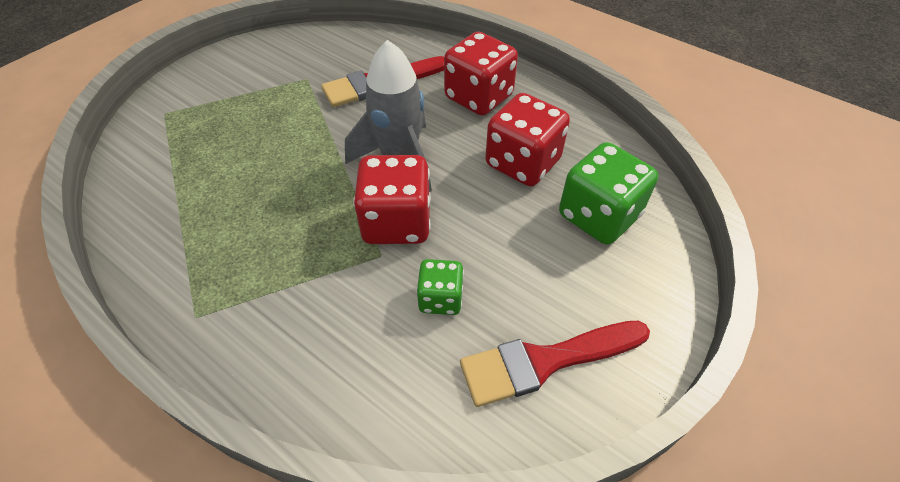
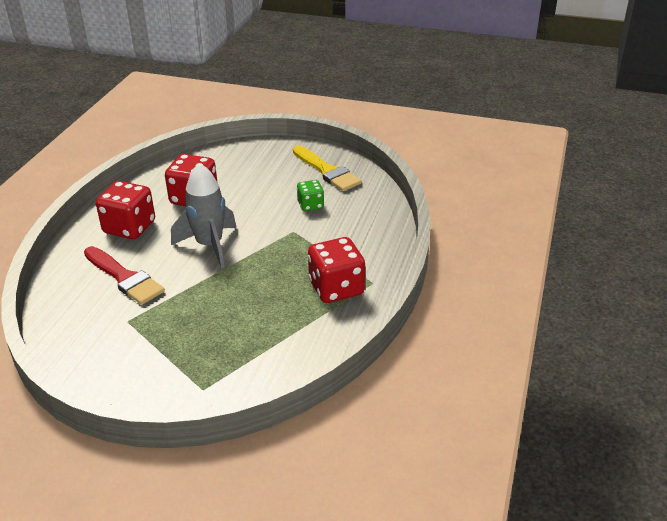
camera: 110 degrees left, 15 degrees down
(396, 222) = (266, 232): red dice -> red dice (336, 288)
(545, 361) = (327, 171): red brush -> yellow brush
(598, 216) = (228, 168): green dice -> none

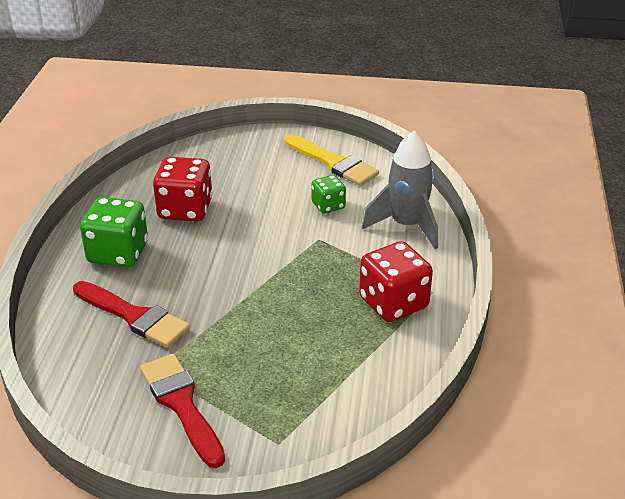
camera: 10 degrees left, 0 degrees up
(129, 228) = (118, 253): red dice -> green dice
(137, 350) = (181, 405): none -> red brush
(209, 245) = (224, 266): grey rocket -> grey rocket (406, 226)

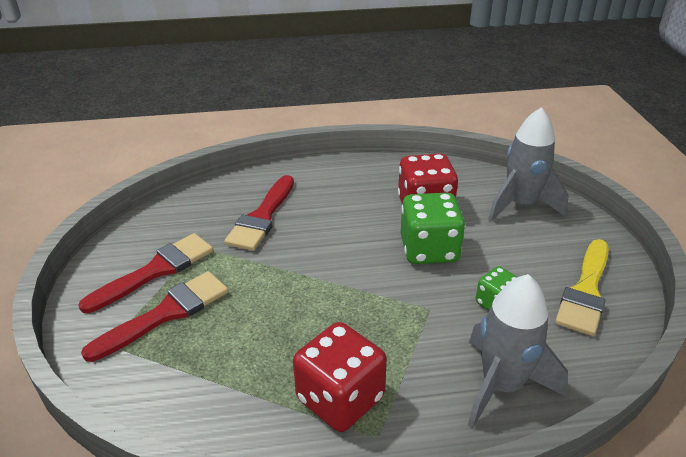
camera: 75 degrees right, 0 degrees up
(118, 253) = (342, 187): green dice -> green dice (429, 250)
(216, 159) = (520, 205): none -> grey rocket
(253, 399) = (166, 313): none -> red brush

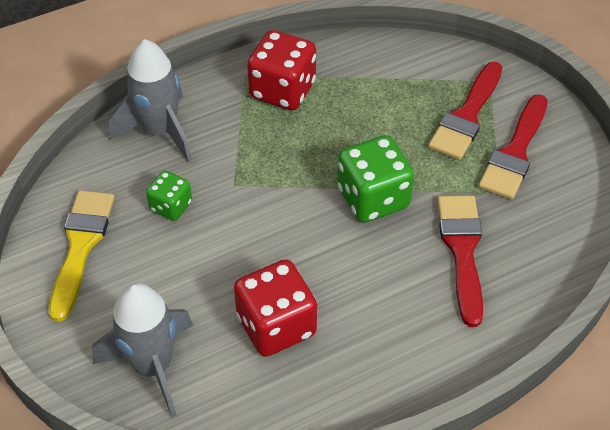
camera: 160 degrees right, 15 degrees up
(429, 250) = (253, 256): green dice -> green dice (373, 198)

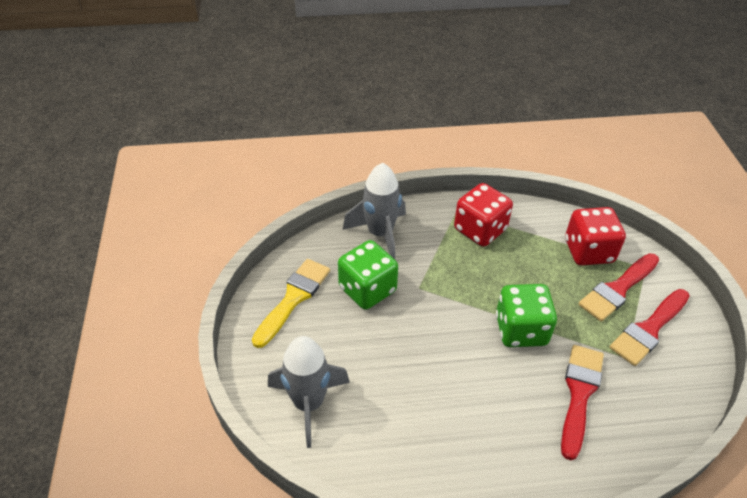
camera: 20 degrees right, 5 degrees down
(171, 206) = (367, 289): green dice -> green dice, size x1.76
(276, 325) = (411, 404): red dice -> red dice (588, 251)

